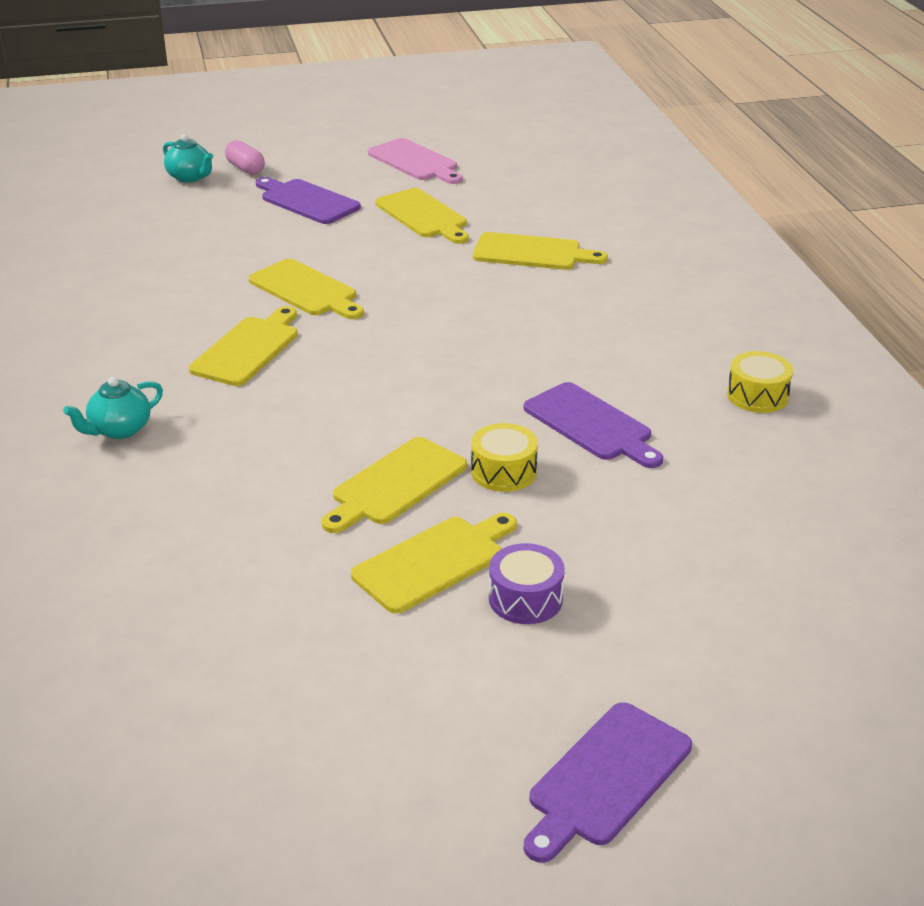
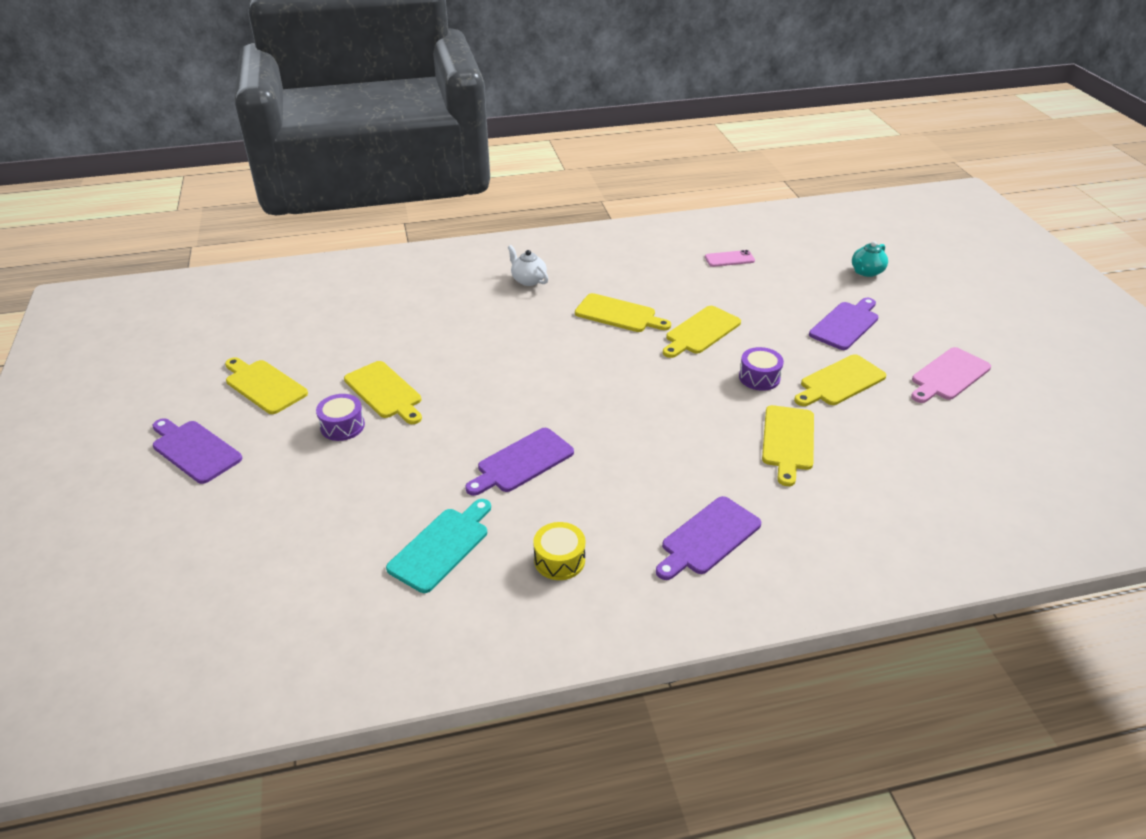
camera: 90 degrees right, 5 degrees up
(119, 430) = (528, 280): turquoise teapot -> white teapot
(121, 259) = (729, 259): none -> pink phone
(245, 168) = (893, 293): pink capsule -> none
(395, 484) = (462, 376): yellow cutting board -> yellow cutting board (264, 385)
(412, 260) = (759, 377): none -> purple drum
(503, 471) = (470, 420): yellow drum -> none
(697, 307) = (708, 538): none -> purple cutting board
(761, 480) = (442, 546): none -> turquoise cutting board

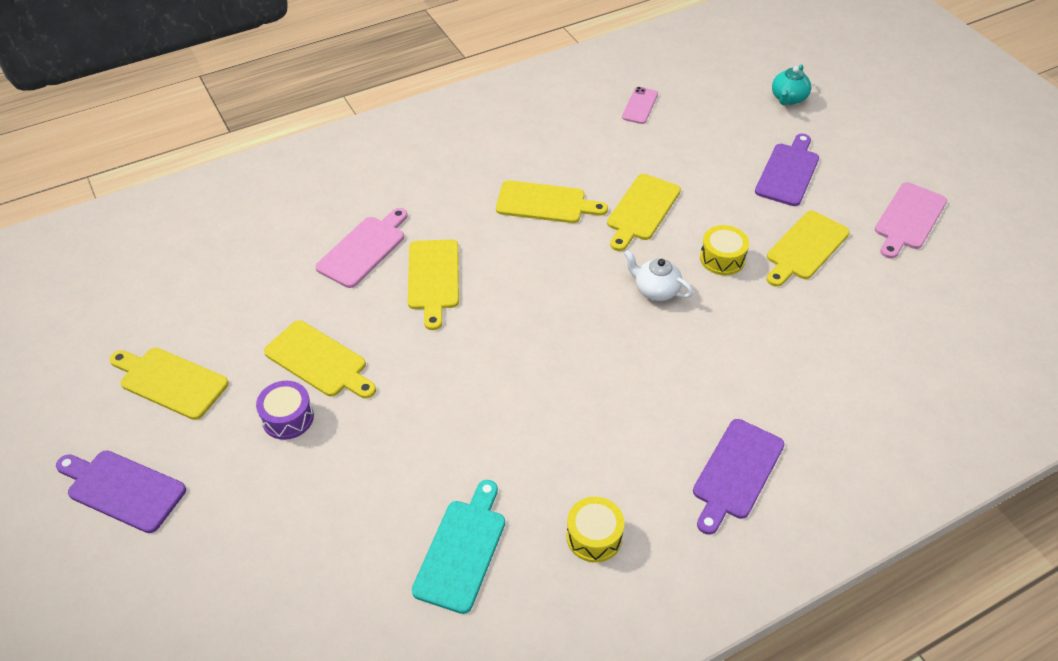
camera: 15 degrees left, 10 degrees up
(455, 323) = (364, 249): none -> pink cutting board
(522, 462) = (509, 421): purple cutting board -> none
(528, 280) = (427, 174): white teapot -> white teapot (656, 290)
(729, 259) = (640, 106): pink phone -> pink phone turned 45 degrees counterclockwise
(759, 377) = (722, 258): purple drum -> yellow drum
(788, 441) = (776, 334): yellow cutting board -> yellow cutting board (433, 278)

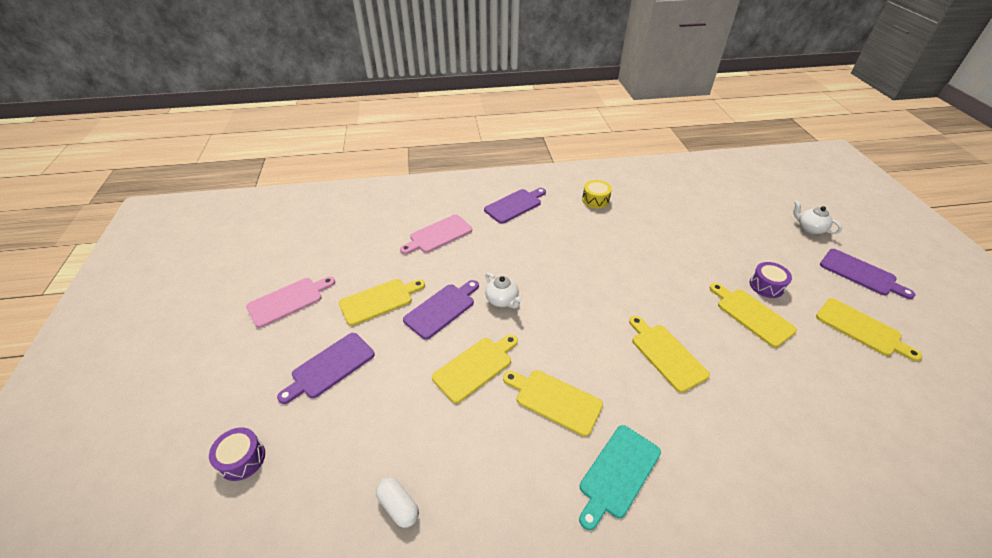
camera: 160 degrees left, 5 degrees down
(171, 584) = (810, 228): none -> white teapot
(364, 249) = (727, 399): pink cutting board -> pink cutting board (438, 235)
(433, 278) = (666, 354): yellow cutting board -> yellow cutting board turned 45 degrees counterclockwise
(462, 550) = (660, 209): turquoise cutting board -> turquoise cutting board (617, 473)
(640, 106) = (398, 506): pink phone -> white capsule
(722, 258) = (442, 309): yellow drum -> purple cutting board
(788, 98) = (242, 459): turquoise teapot -> purple drum

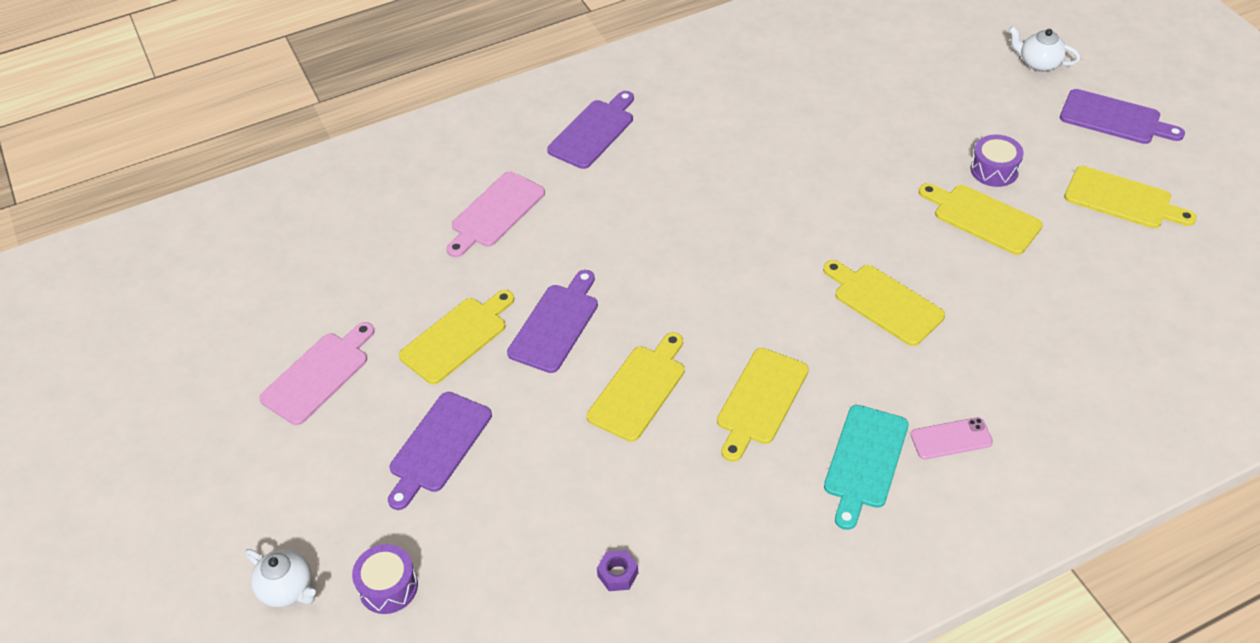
camera: 15 degrees left, 5 degrees up
(398, 506) = (618, 574): white capsule -> purple nut
(502, 300) = (637, 288): white teapot -> white teapot (287, 589)
(555, 400) = (760, 400): yellow cutting board -> yellow cutting board turned 75 degrees counterclockwise
(595, 200) = (716, 91): yellow drum -> none
(692, 476) = (951, 439): none -> pink phone

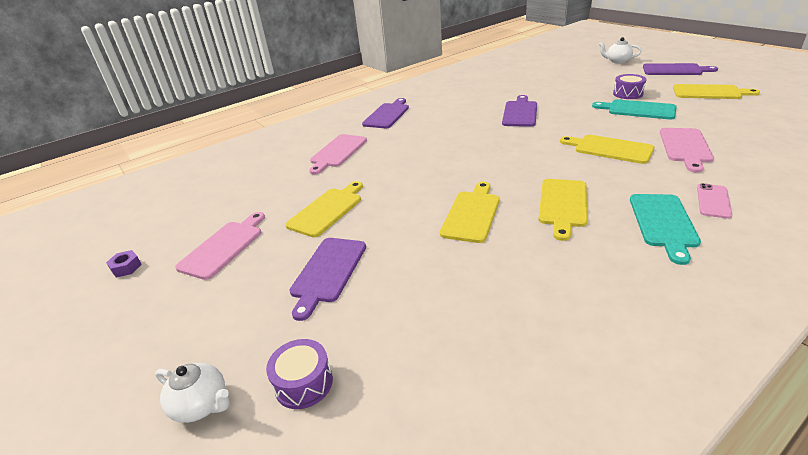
camera: 10 degrees left, 15 degrees down
(556, 324) = (397, 193): purple cutting board -> purple cutting board (520, 113)
(618, 574) = (516, 331): purple nut -> purple nut (126, 267)
(951, 439) = (713, 201): pink phone -> pink phone turned 45 degrees counterclockwise
(983, 217) = (638, 110): yellow cutting board -> turquoise cutting board
(990, 324) = (685, 147): none -> pink cutting board

